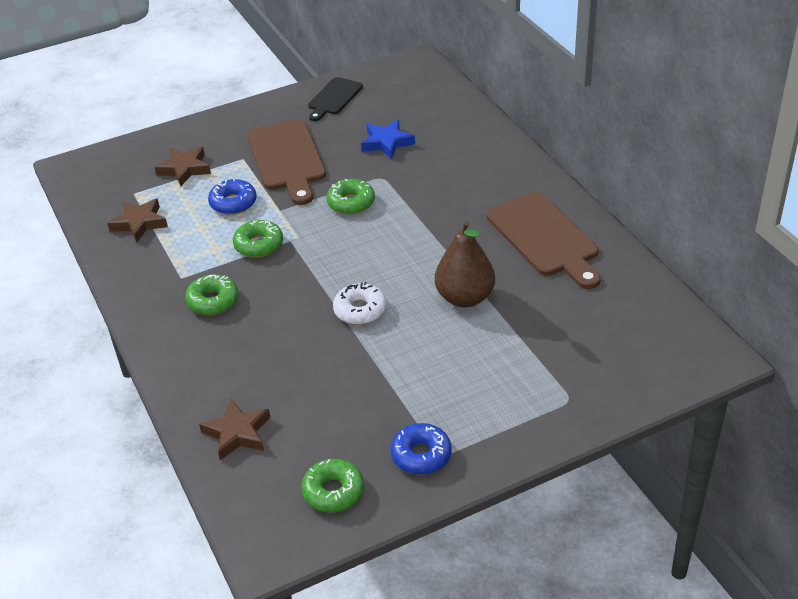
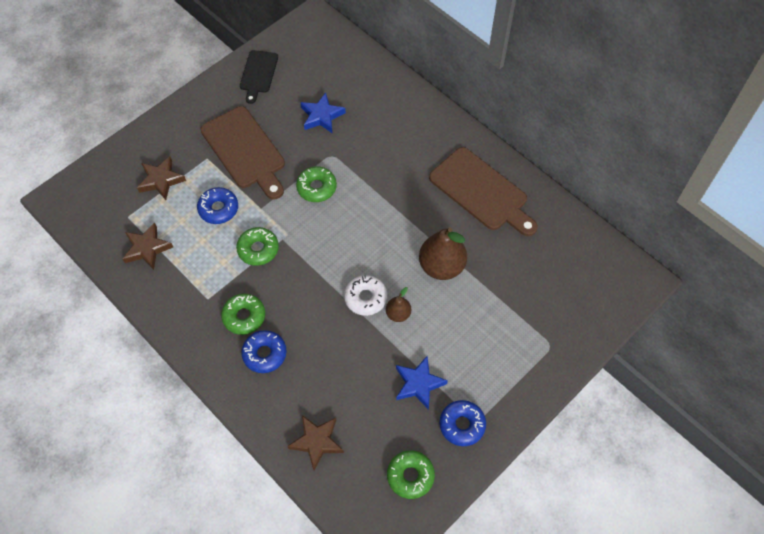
camera: 20 degrees left, 20 degrees up
(218, 339) = (264, 354): none -> blue donut
(385, 403) = (418, 384): none -> blue star
(392, 332) = (398, 314): none -> brown pear

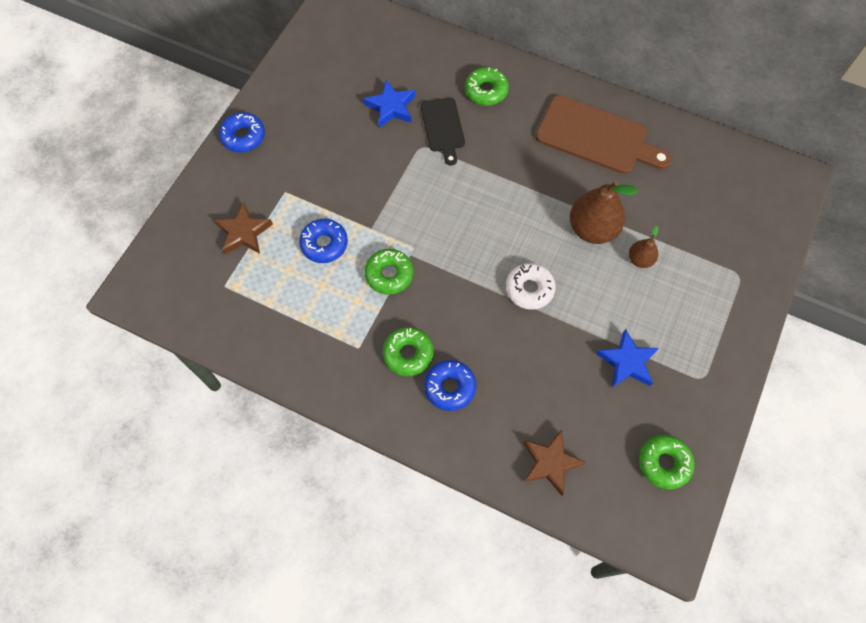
camera: 20 degrees left, 5 degrees up
(147, 248) = (263, 314): brown star -> none
(245, 151) = (324, 170): brown cutting board -> none
(258, 74) = (299, 81): black cutting board -> black cutting board (443, 127)
(316, 188) = (421, 187): green donut -> green donut (486, 91)
(398, 314) = (571, 295): brown pear -> brown pear (640, 259)
(462, 425) = (691, 389): blue donut -> blue donut (243, 136)

